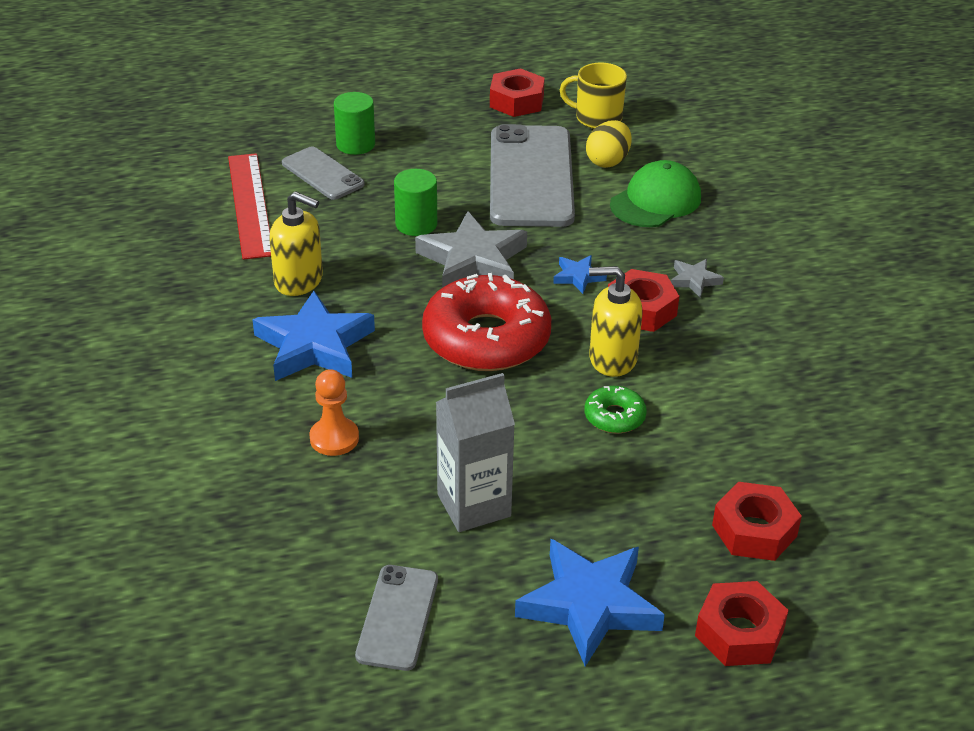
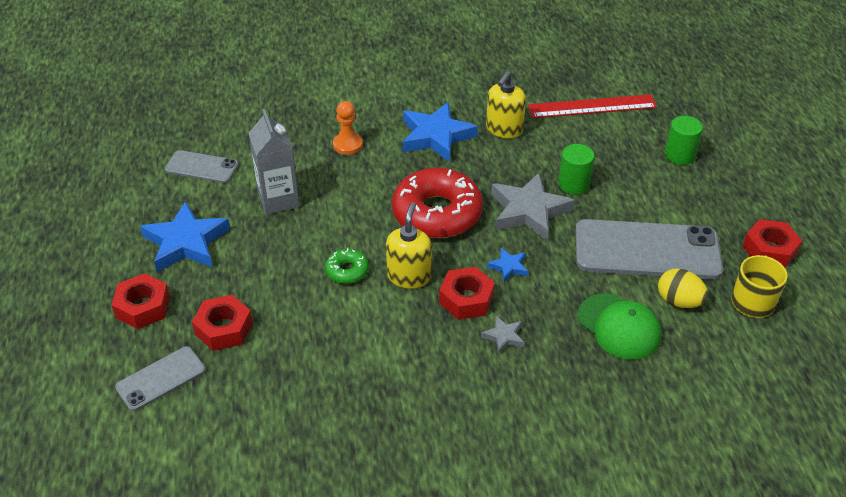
camera: 95 degrees right, 5 degrees up
(322, 174) = (635, 139): grey phone -> grey phone (161, 378)

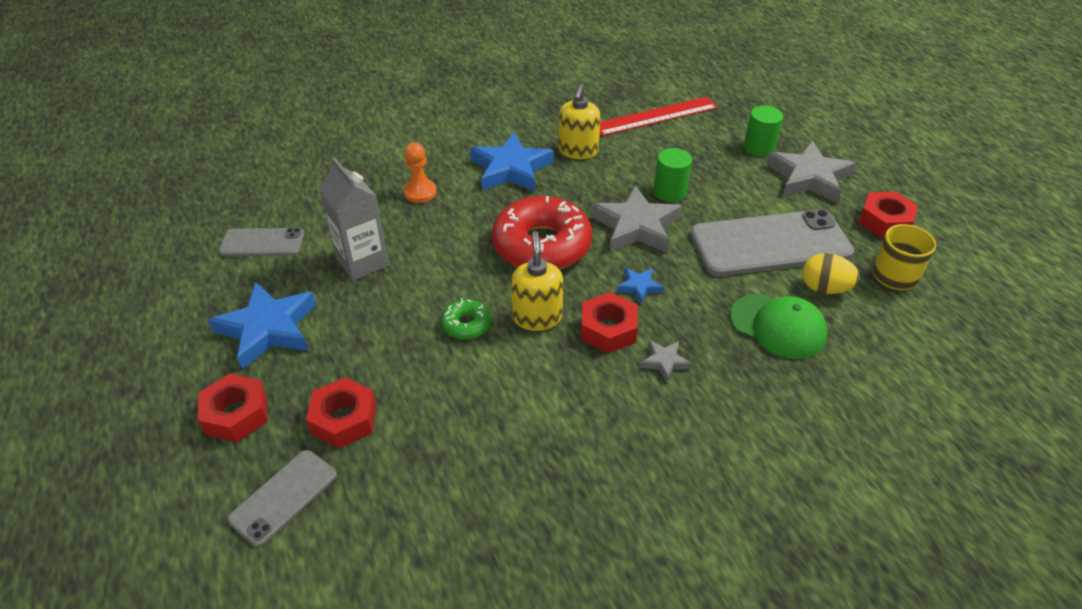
camera: 15 degrees left, 0 degrees up
(715, 193) = (808, 177): none -> grey star

